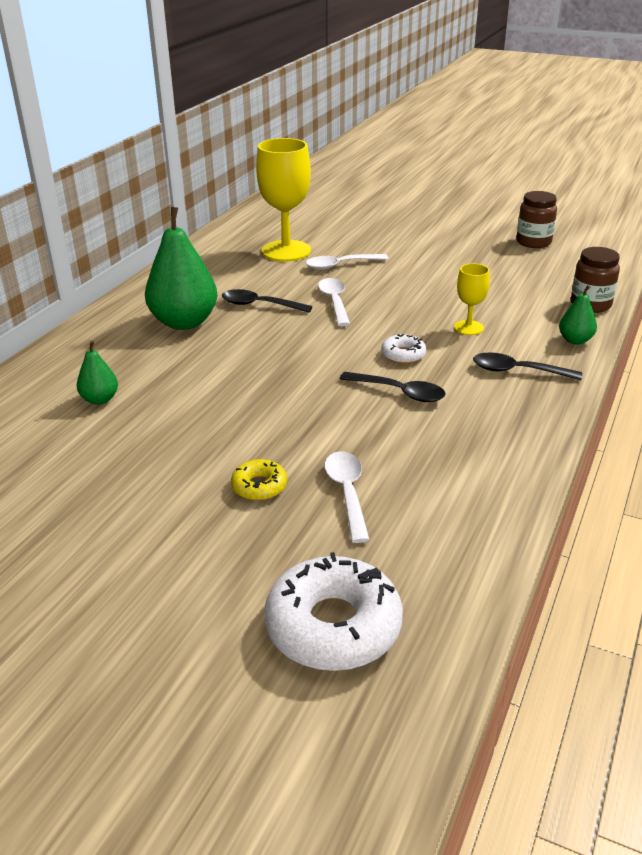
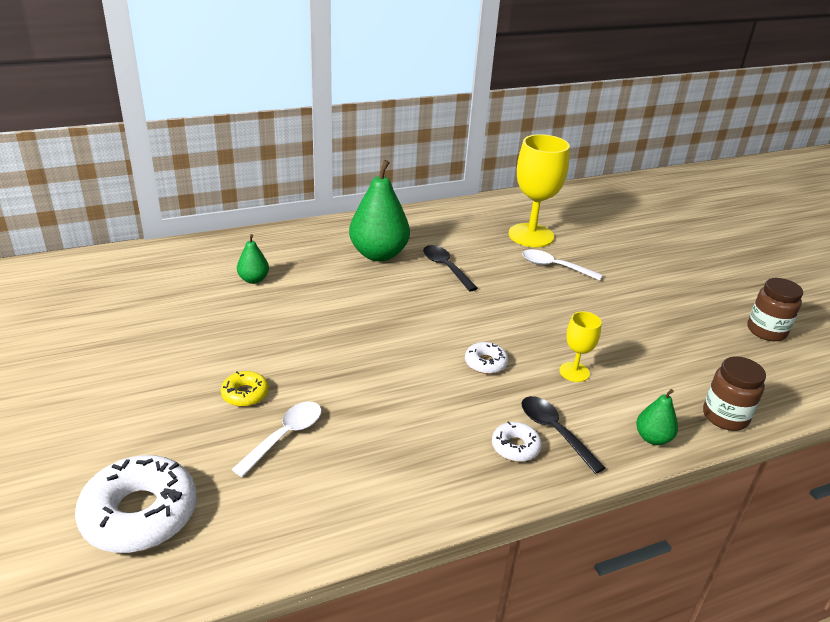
camera: 40 degrees right, 0 degrees up
(334, 302) = (502, 293): white spoon -> none
(399, 392) = (435, 389): black spoon -> none
(511, 395) = (515, 447): none -> white donut

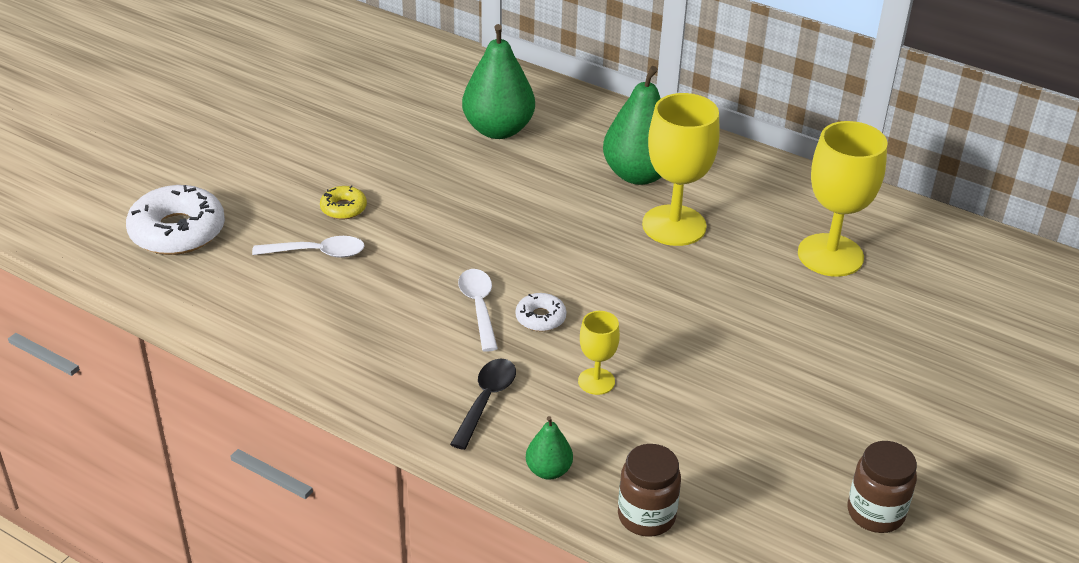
camera: 55 degrees right, 5 degrees up
(253, 279) = (498, 130): green pear -> green pear, size x2.04
(446, 268) = (674, 225): black spoon -> yellow goblet
(515, 447) = (438, 383): white donut -> none
(554, 267) = (784, 297): white spoon -> white spoon (479, 307)

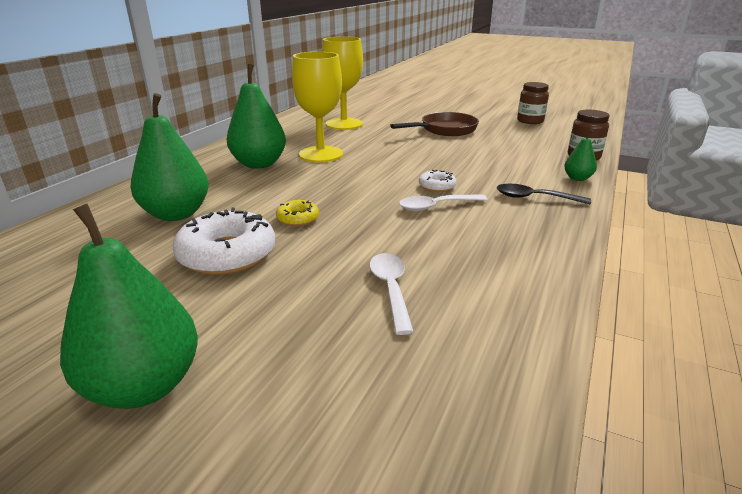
camera: 95 degrees left, 10 degrees down
(177, 231) = (375, 423): white donut -> white donut (227, 254)
(250, 145) = (144, 385): none -> green pear
(343, 208) = (307, 283): yellow donut -> yellow donut (298, 218)
(596, 381) = (488, 169): yellow goblet -> none
(802, 372) = (445, 130): none -> brown pan

